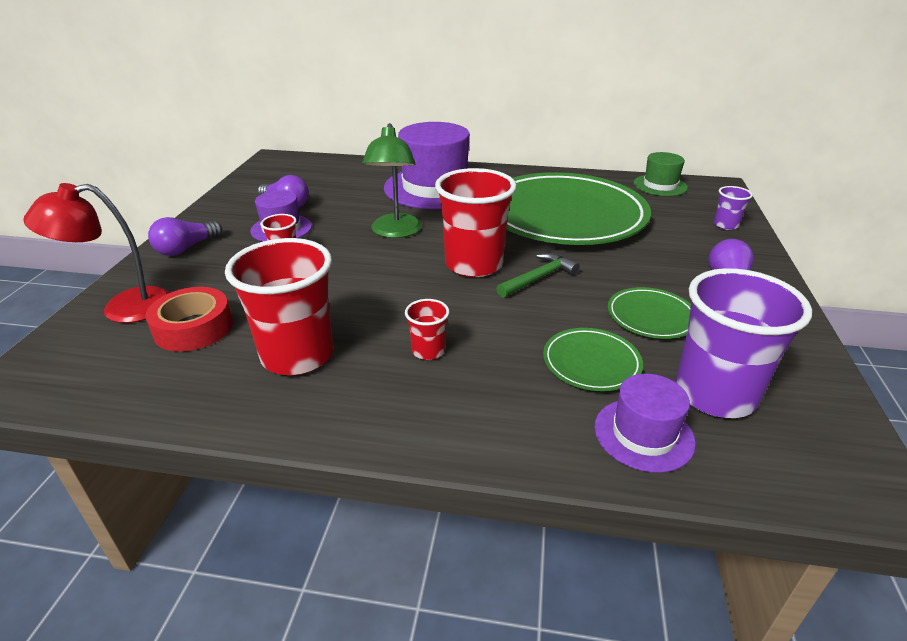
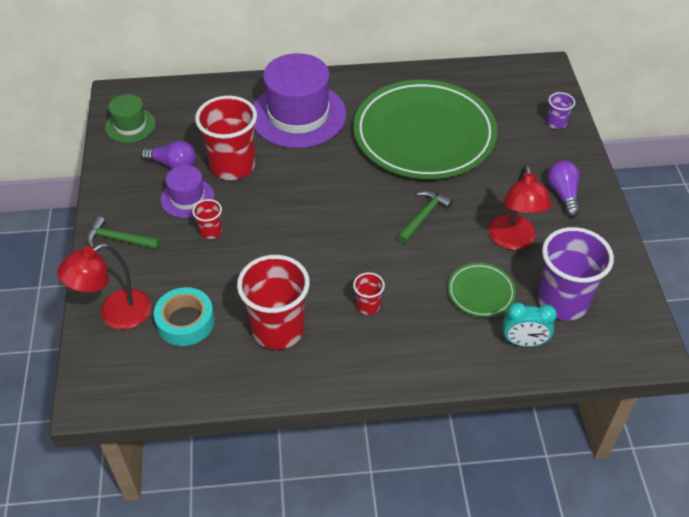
camera: 15 degrees left, 15 degrees up
(186, 248) = (119, 239): purple light bulb -> green hammer
(193, 328) = (185, 322): red tape -> turquoise tape
(395, 232) = (289, 184): green lamp -> none
(473, 264) = (369, 211): red cup -> red cup (232, 166)
(643, 434) = (524, 342): purple hat -> turquoise clock
(651, 316) = (513, 240): green plate -> red lamp
(660, 185) = (496, 76): green hat -> green hat (130, 125)

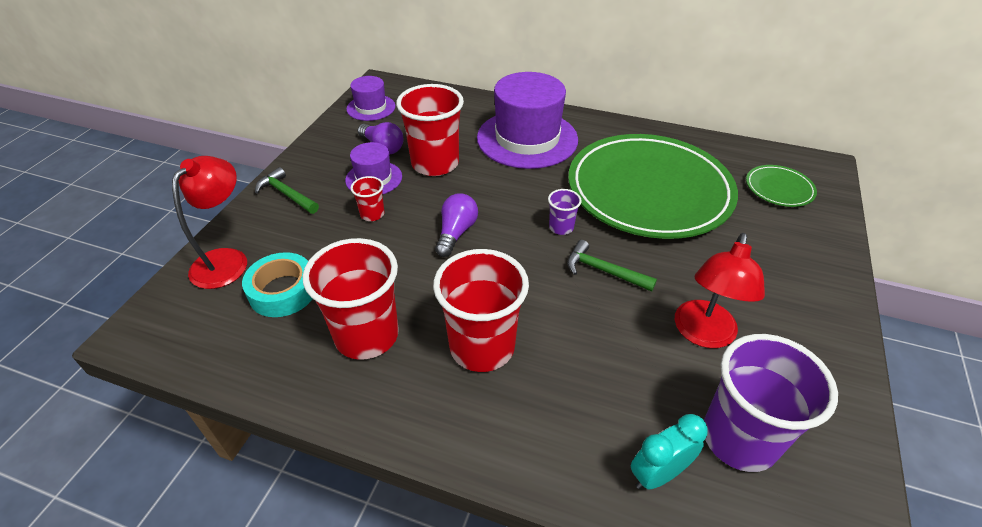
camera: 25 degrees right, 5 degrees down
(115, 314) = (227, 260): red lamp -> red lamp turned 120 degrees clockwise
(130, 125) = (371, 108): green hat -> purple hat
(368, 306) = (482, 347): red cup -> red cup, size x2.17
(423, 216) = (603, 271): green hammer -> green hammer turned 120 degrees counterclockwise
(481, 292) = (630, 383): green plate -> green plate (779, 188)
(524, 342) = (658, 474): turquoise clock -> turquoise clock turned 120 degrees clockwise
(556, 123) = (815, 222): purple cup -> purple cup (561, 227)
(563, 194) = (794, 302): purple light bulb -> purple light bulb (456, 233)

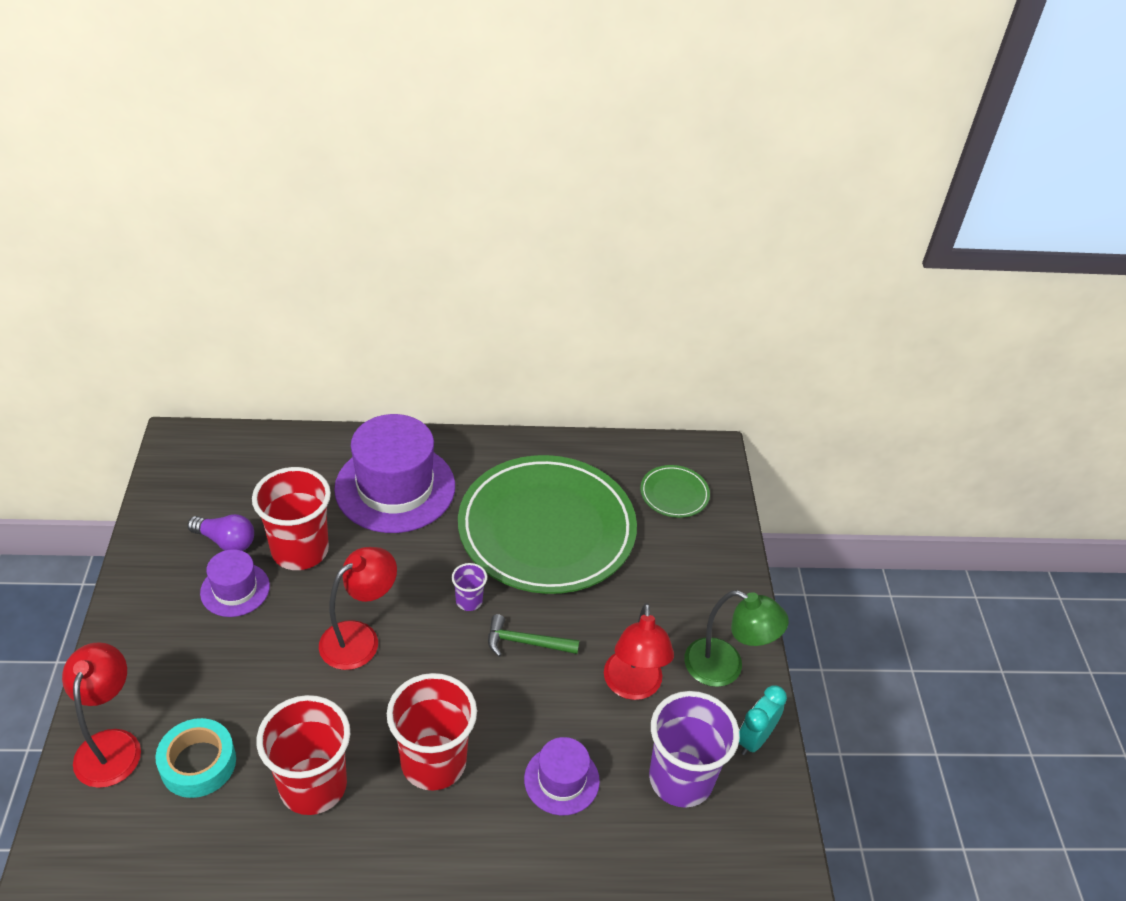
camera: 25 degrees left, 0 degrees up
(286, 194) = (138, 639): green hammer -> none
(371, 108) = (184, 482): purple hat -> purple hat (561, 780)
(372, 214) = (255, 639): red cup -> none
(456, 233) = (359, 638): purple light bulb -> red lamp
(658, 474) = (622, 832): turquoise clock -> turquoise clock (754, 739)
(810, 343) = (725, 668): none -> green lamp

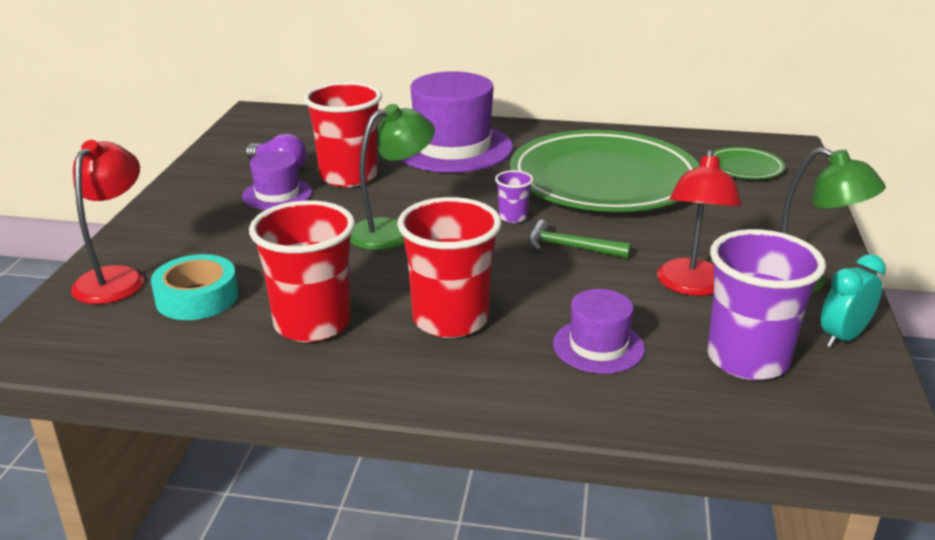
camera: 15 degrees right, 15 degrees down
(359, 638) = (392, 231): red lamp -> green lamp

